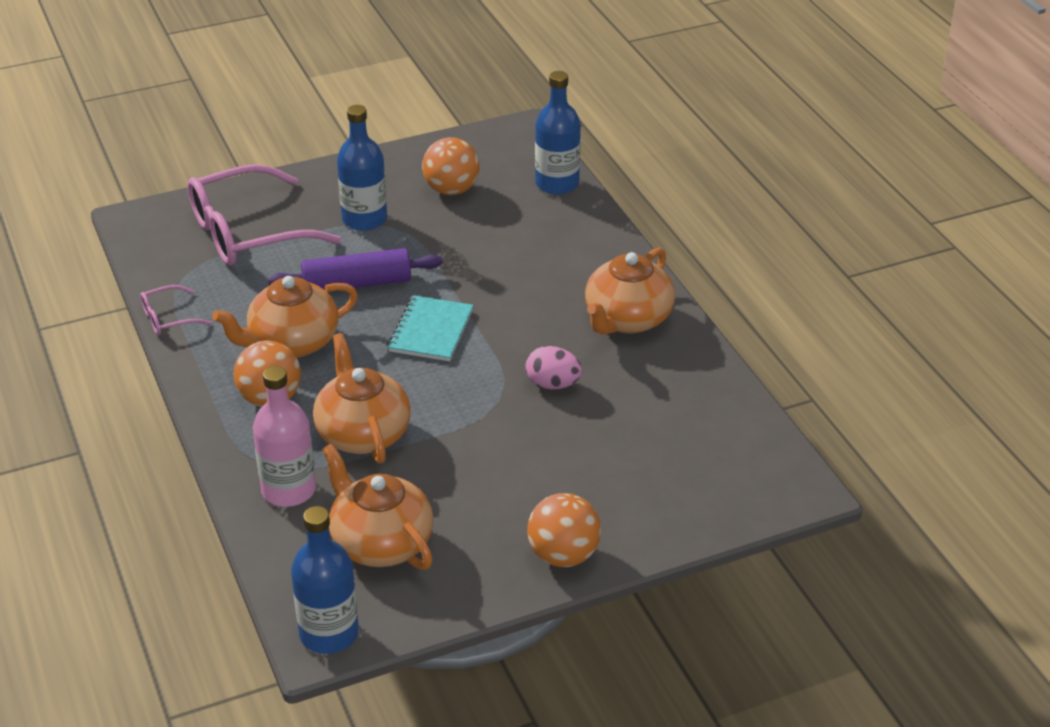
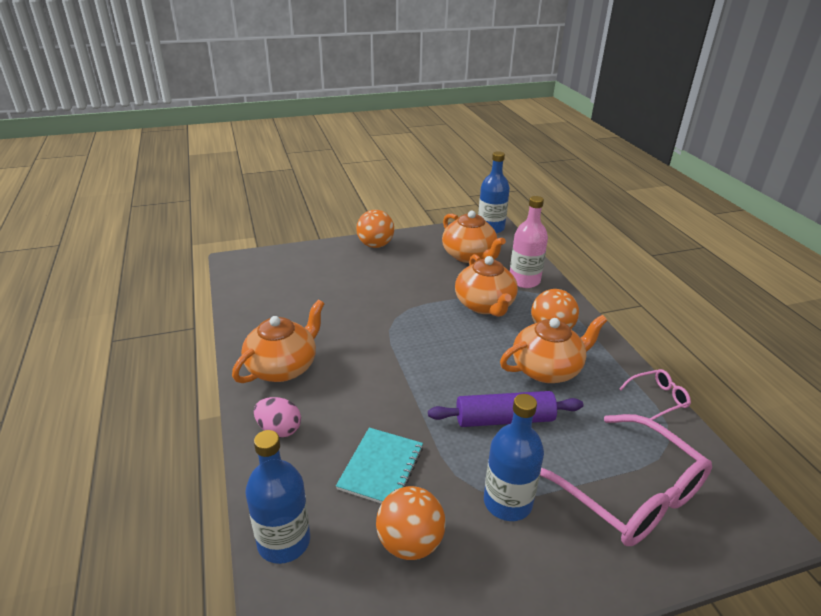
camera: 175 degrees left, 5 degrees down
(247, 233) = (629, 493): pink glasses -> pink glasses turned 75 degrees clockwise
(431, 331) = (439, 370): turquoise notebook -> turquoise notebook (381, 468)
(553, 384) = (356, 324): pink egg -> pink egg (279, 429)

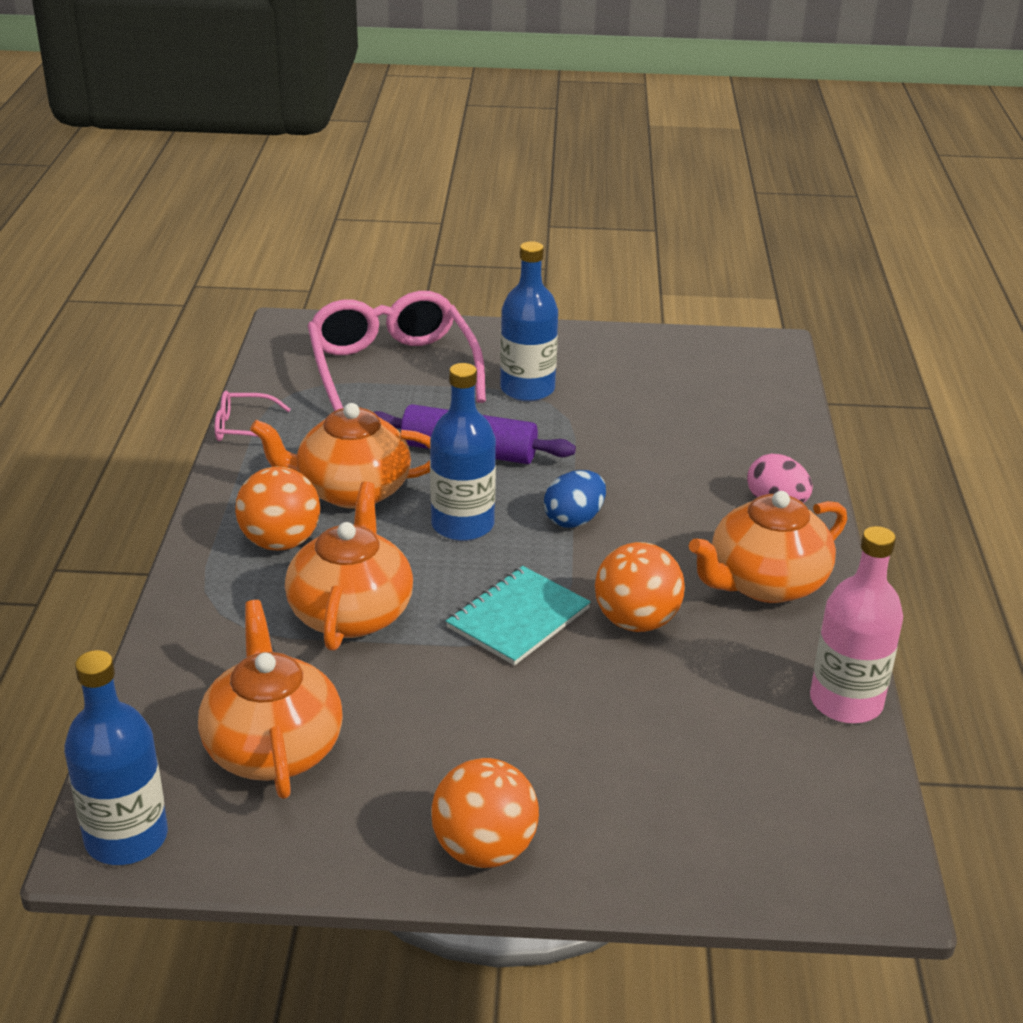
camera: 160 degrees left, 0 degrees up
(284, 541) = (776, 411): blue bottle -> blue bottle (462, 525)
(381, 468) = (653, 441): turquoise notebook -> turquoise notebook (518, 618)
(407, 382) = (574, 520): none -> blue egg
(410, 543) = (647, 385): orange ball -> orange ball (636, 621)
(524, 280) = (219, 648): pink bottle -> pink bottle (846, 702)

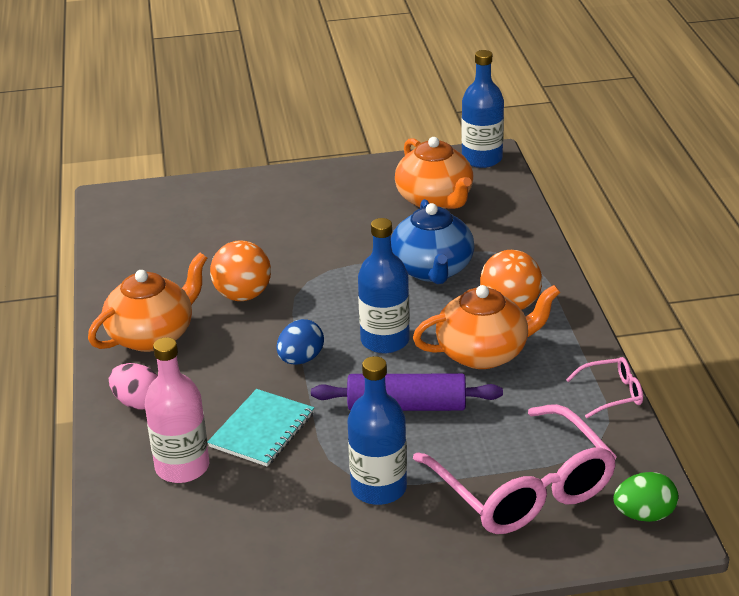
camera: 170 degrees right, 0 degrees up
(300, 337) = (644, 515): none -> green egg
(351, 613) = (432, 270): orange teapot -> blue teapot
(484, 849) = (306, 180): orange ball -> none
(518, 618) = (322, 284): turquoise notebook -> turquoise notebook (262, 430)
(846, 702) = (108, 271): pink bottle -> pink bottle (182, 467)

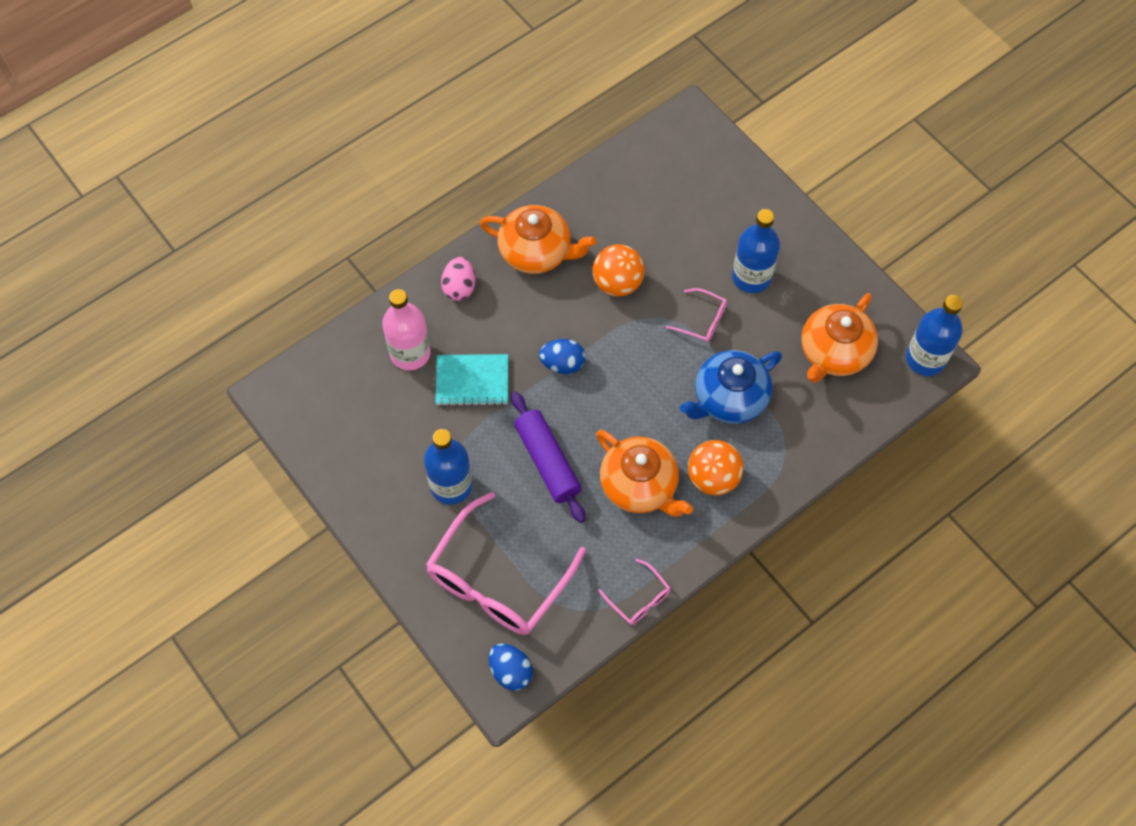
camera: 60 degrees right, 30 degrees up
(334, 258) = (702, 320): none -> pink glasses
(385, 340) = (616, 409): blue bottle -> blue bottle (751, 277)
(644, 515) = (511, 671): green egg -> blue egg

